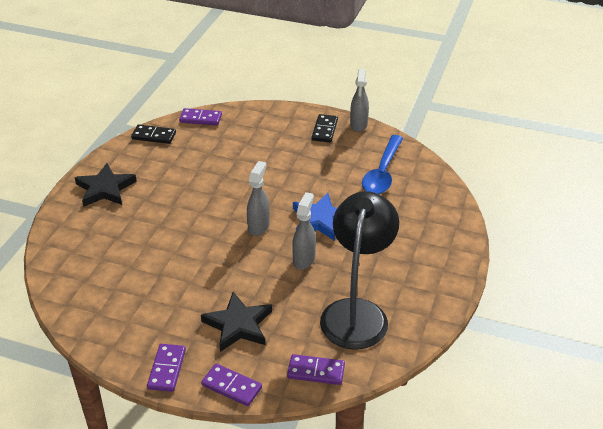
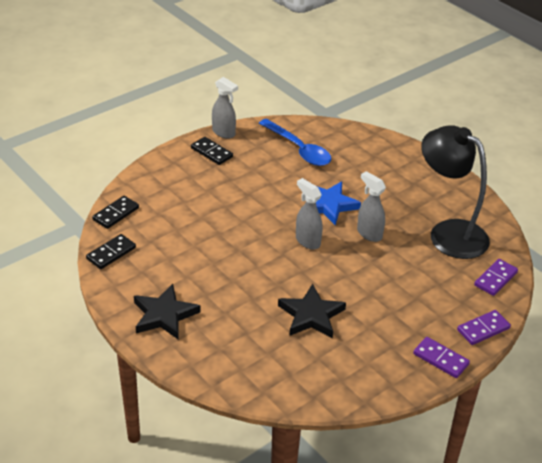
camera: 60 degrees left, 0 degrees up
(200, 119) = (116, 214): purple domino -> black domino
(238, 325) = (418, 299): black star -> black star (311, 315)

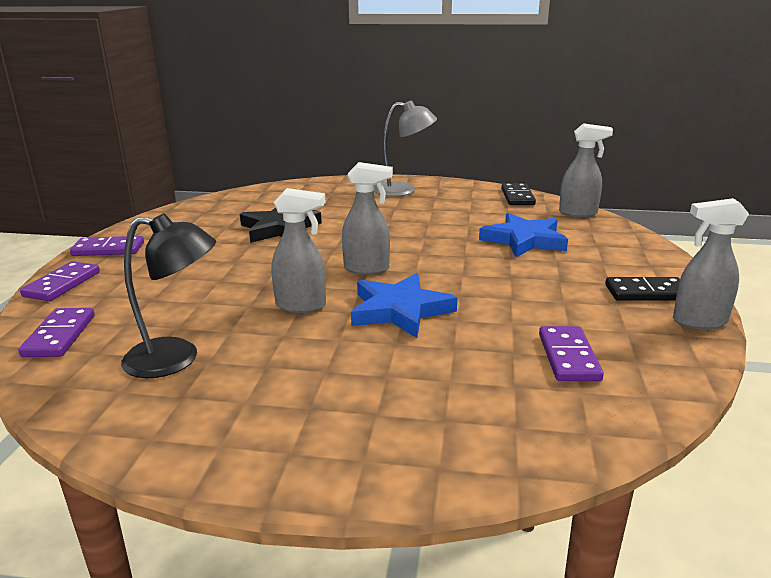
camera: 140 degrees right, 15 degrees down
(116, 214) = (578, 213): black domino -> grey spray bottle
(164, 315) = (404, 190): black star -> grey lamp
(193, 212) = (524, 240): none -> blue star
(299, 149) = (568, 357): blue spoon -> purple domino
(448, 233) = (176, 359): black lamp -> black lamp, size x0.63

